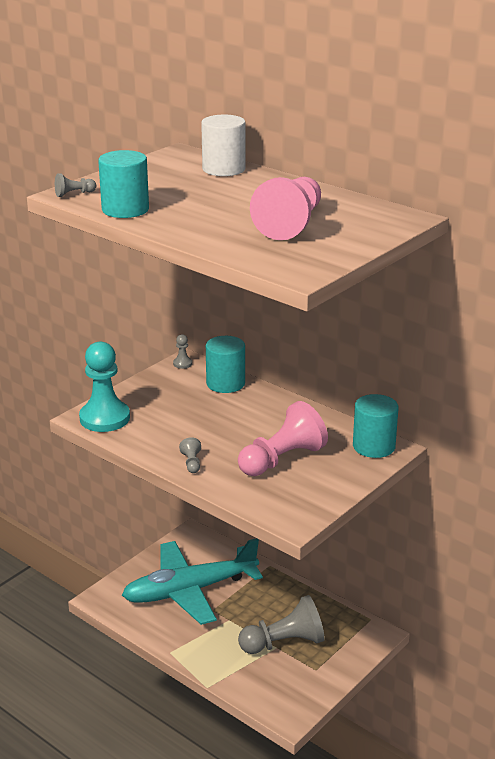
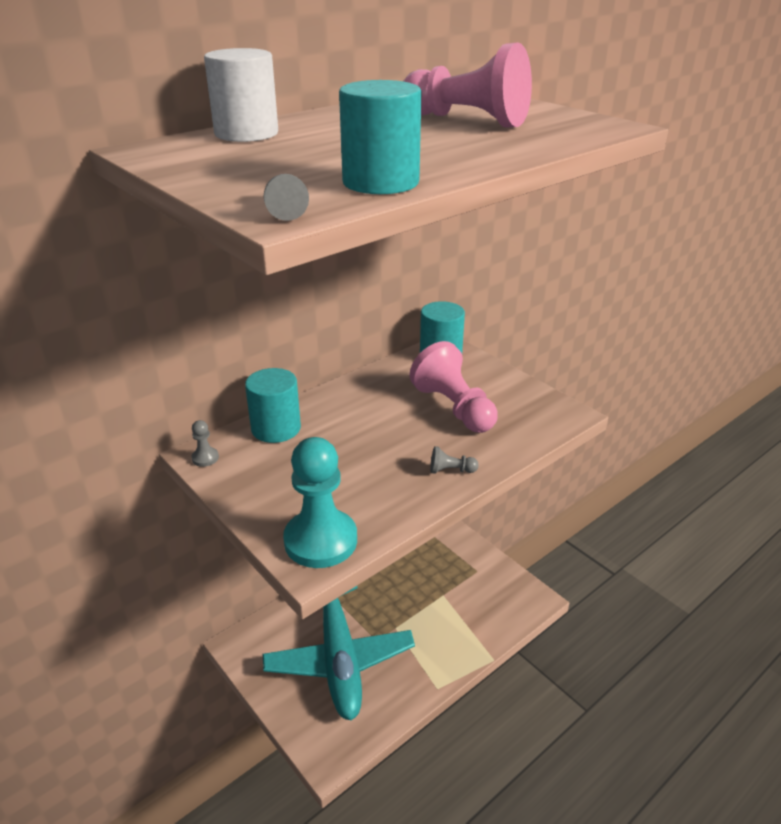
camera: 80 degrees left, 5 degrees up
(284, 643) = (438, 588): grey pawn -> none

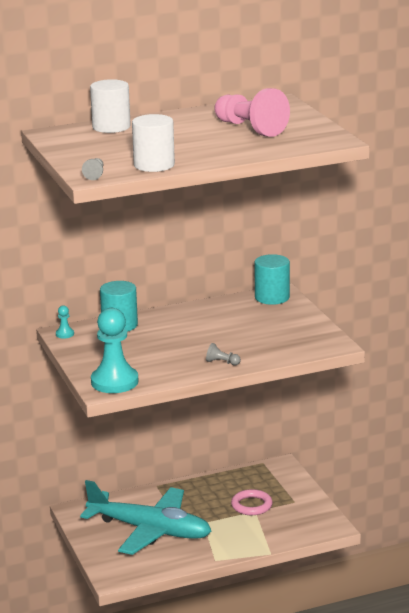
camera: 20 degrees right, 10 degrees down
(205, 458) = (65, 334): grey pawn -> turquoise pawn
(339, 657) = (149, 530): turquoise plane -> turquoise plane turned 75 degrees counterclockwise
(380, 182) = (154, 165): turquoise cylinder -> white cylinder
(435, 587) = (251, 505): none -> pink ring
(454, 408) = (253, 331): pink pawn -> none

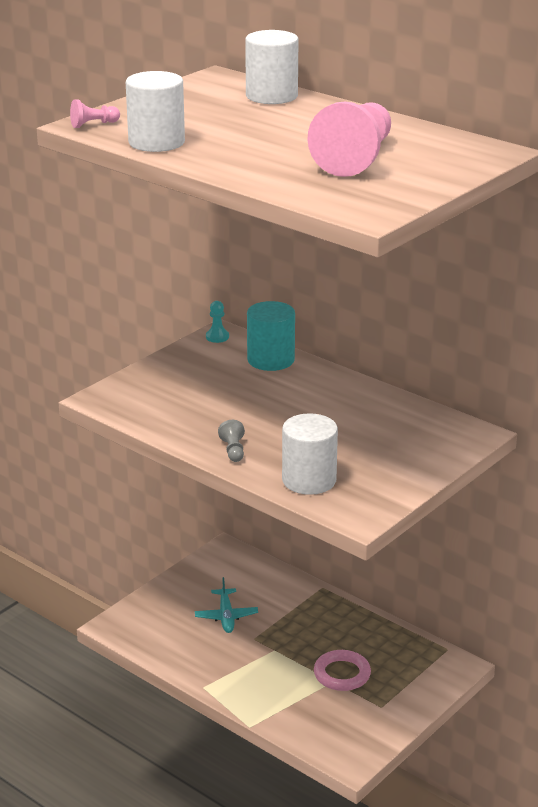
camera: 60 degrees right, 5 degrees up
(95, 175) = (93, 124): grey pawn -> pink pawn
(114, 382) = (125, 400): turquoise pawn -> none
(149, 530) = (226, 616): turquoise plane -> turquoise plane, size x0.40
(272, 297) = (452, 432): turquoise cylinder -> none
(281, 349) = (309, 480): none -> white cylinder

